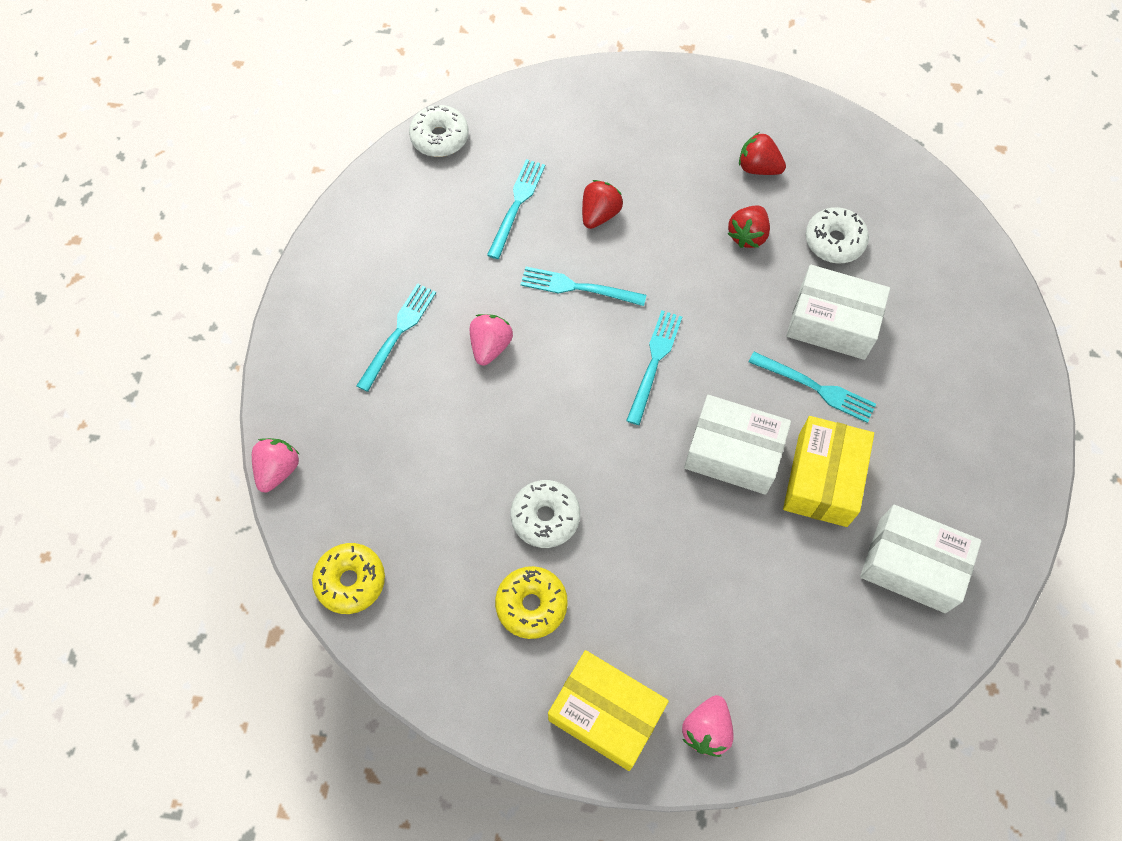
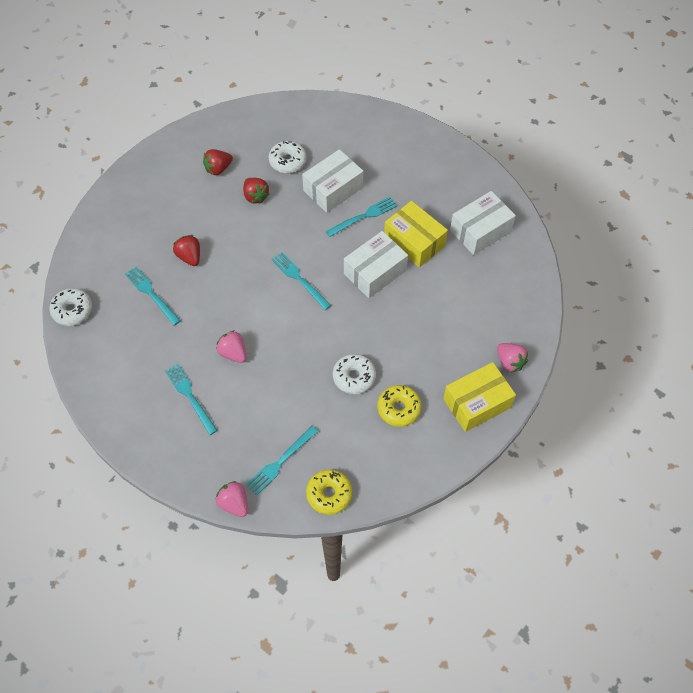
camera: 60 degrees left, 5 degrees down
(577, 287) = (228, 291): turquoise fork -> turquoise fork (280, 462)

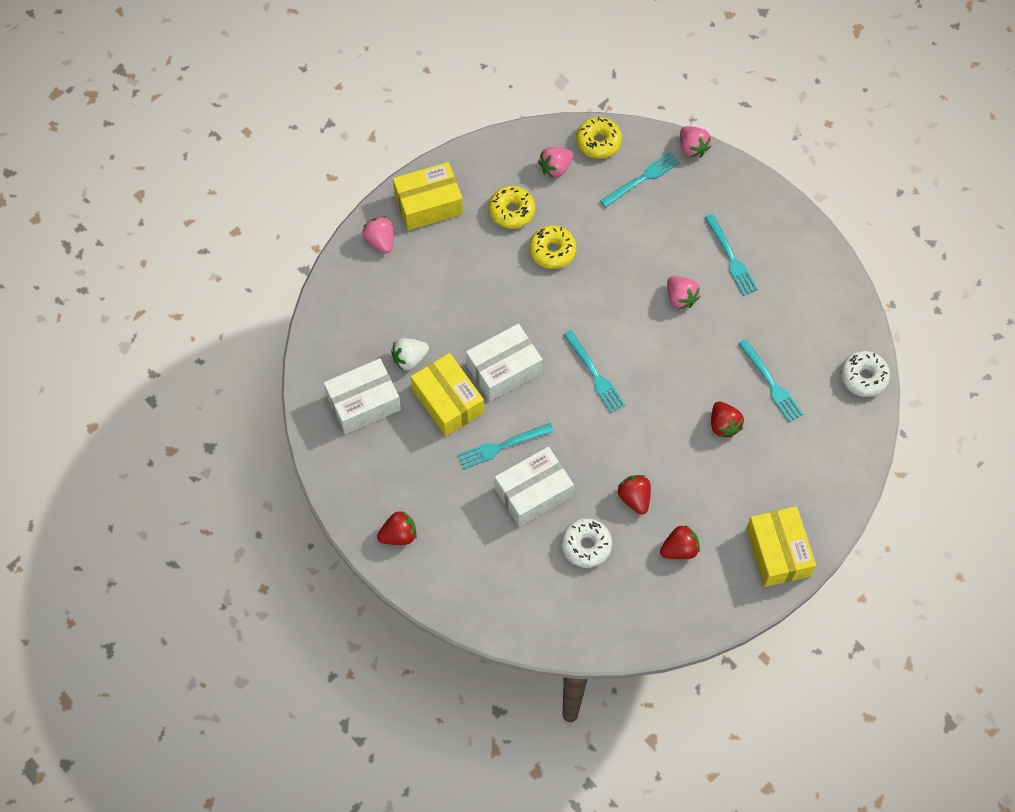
camera: 170 degrees left, 5 degrees up
(144, 177) = (777, 552): none -> yellow box
(354, 377) = (552, 251): white donut -> yellow donut
(366, 459) = (555, 168): none -> pink strawberry
(426, 149) = (399, 535): none -> red strawberry
(454, 268) = (409, 359): none -> white strawberry

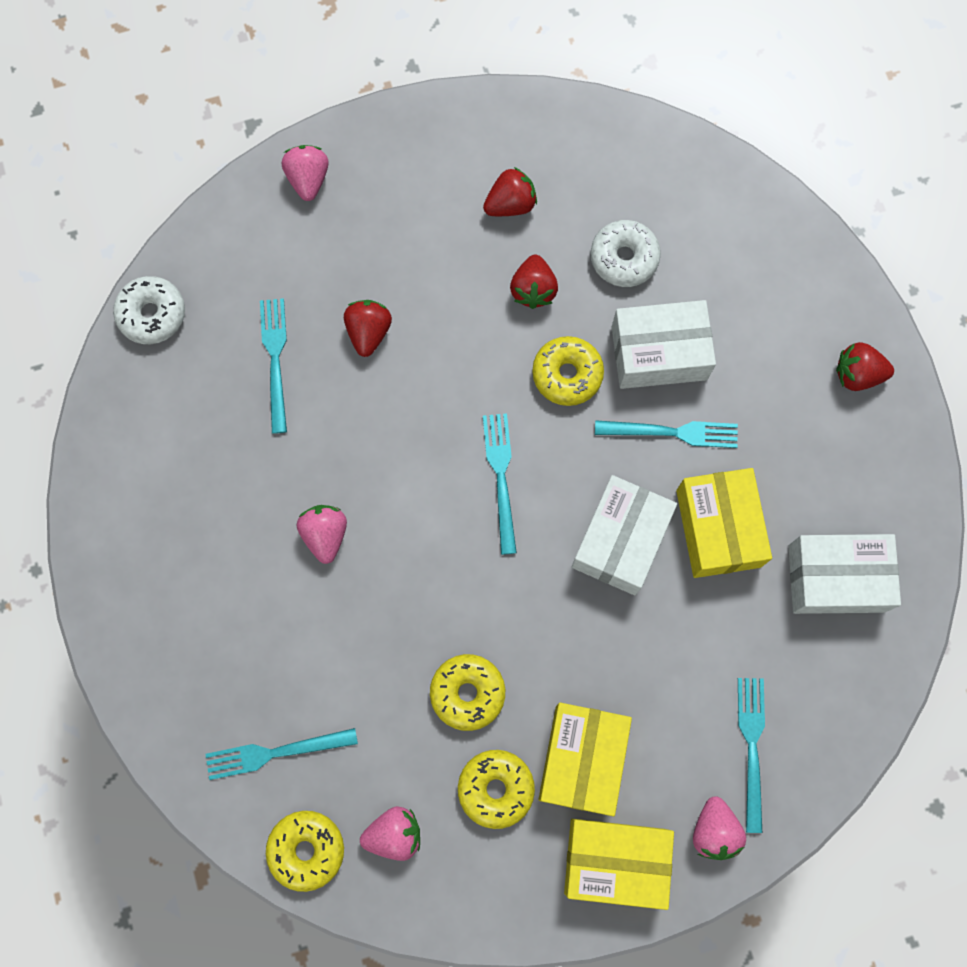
camera: 155 degrees left, 10 degrees up
(409, 359) = (746, 615): white strawberry -> none
(504, 369) = (621, 540): white box -> white box turned 60 degrees counterclockwise
(585, 453) = (567, 374): none -> yellow donut
(679, 549) = (510, 204): red strawberry -> red strawberry turned 150 degrees clockwise
(692, 148) = (172, 770): pink strawberry -> pink strawberry (308, 179)
(731, 258) = (221, 563): turquoise fork -> turquoise fork (751, 747)
(777, 552) = (393, 150): yellow box -> yellow box (582, 760)

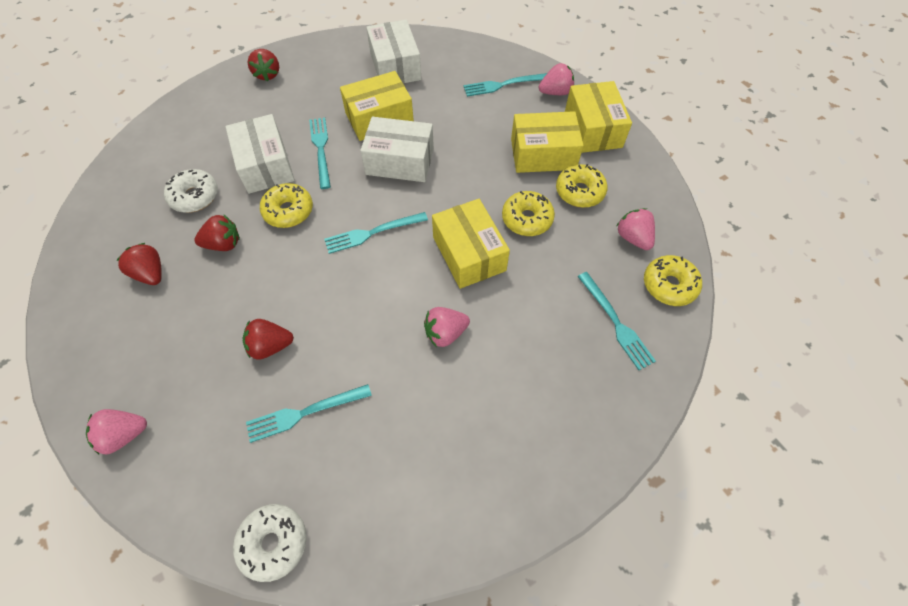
camera: 105 degrees left, 15 degrees down
(432, 595) = (469, 254): none -> yellow box

